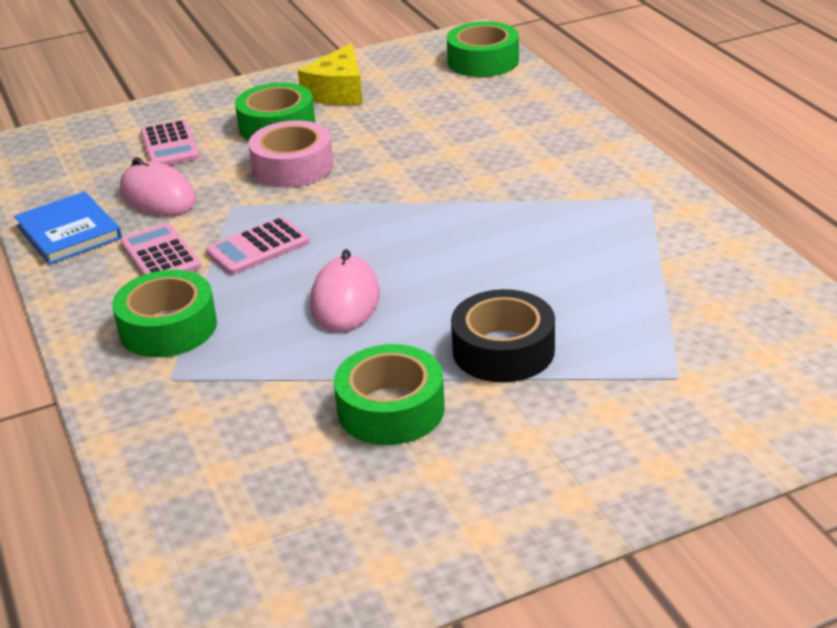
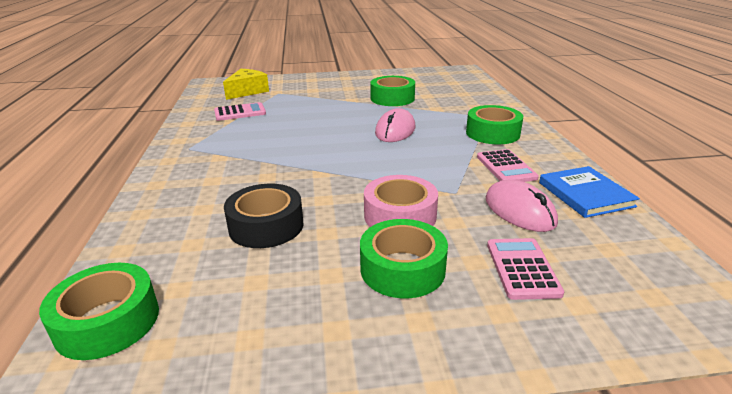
camera: 165 degrees left, 5 degrees down
(258, 247) = (439, 161): pink calculator -> pink calculator (240, 112)
(338, 92) = (313, 310): yellow cheese -> yellow cheese (247, 91)
(503, 350) = (335, 106): black tape -> black tape (266, 226)

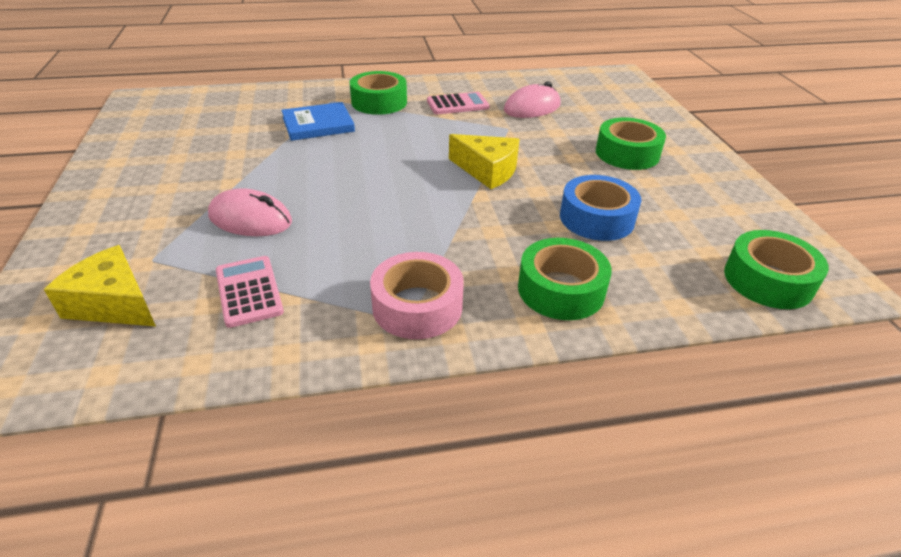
camera: 95 degrees left, 10 degrees up
(266, 226) = (596, 218): black tape -> blue tape
(362, 177) = (487, 170): none -> yellow cheese
(392, 98) = (241, 151): green tape -> green tape (561, 290)
(395, 130) = (363, 151): pink mouse -> pink mouse (250, 219)
(400, 216) = (555, 153): pink tape -> pink tape (417, 306)
(522, 268) = (605, 115): pink calculator -> none
(585, 194) = (501, 84): blue book -> blue book (318, 124)

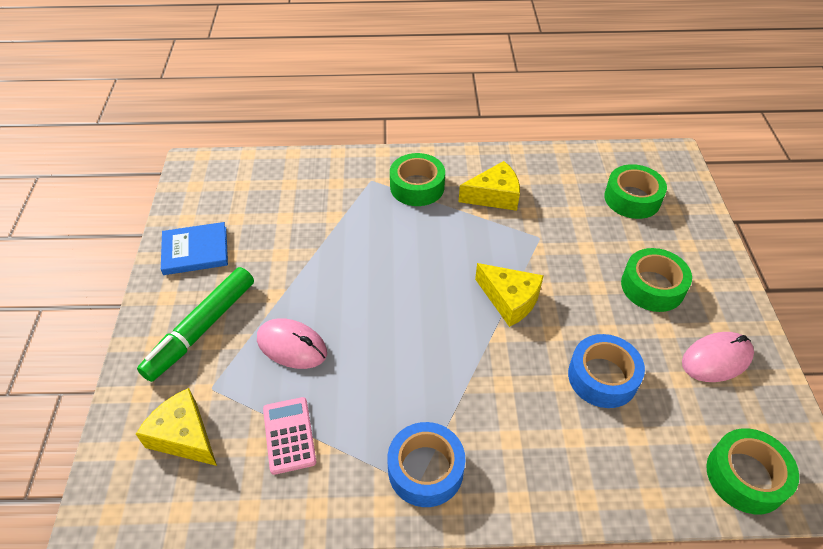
camera: 10 degrees right, 10 degrees up
(143, 213) = (202, 328): none -> green marker
(318, 124) = (356, 217): blue book -> blue book (195, 251)
(417, 306) = (425, 469): pink tape -> blue tape
(457, 104) = (494, 196): pink calculator -> yellow cheese
(532, 107) = (569, 206): pink mouse -> pink mouse (716, 359)
(561, 290) = (552, 465): green tape -> green tape (632, 198)

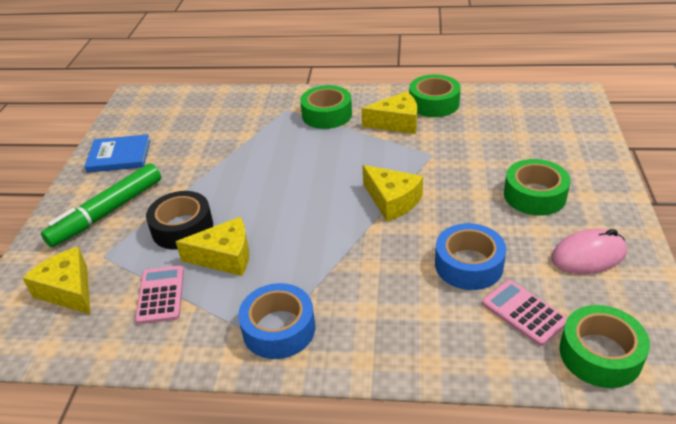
camera: 10 degrees right, 10 degrees down
(292, 346) = (182, 228): pink mouse -> black tape
(347, 381) = (225, 257): none -> yellow cheese
(632, 198) = (529, 127): green tape -> green tape (434, 103)
(666, 432) = (524, 312): none -> pink calculator

